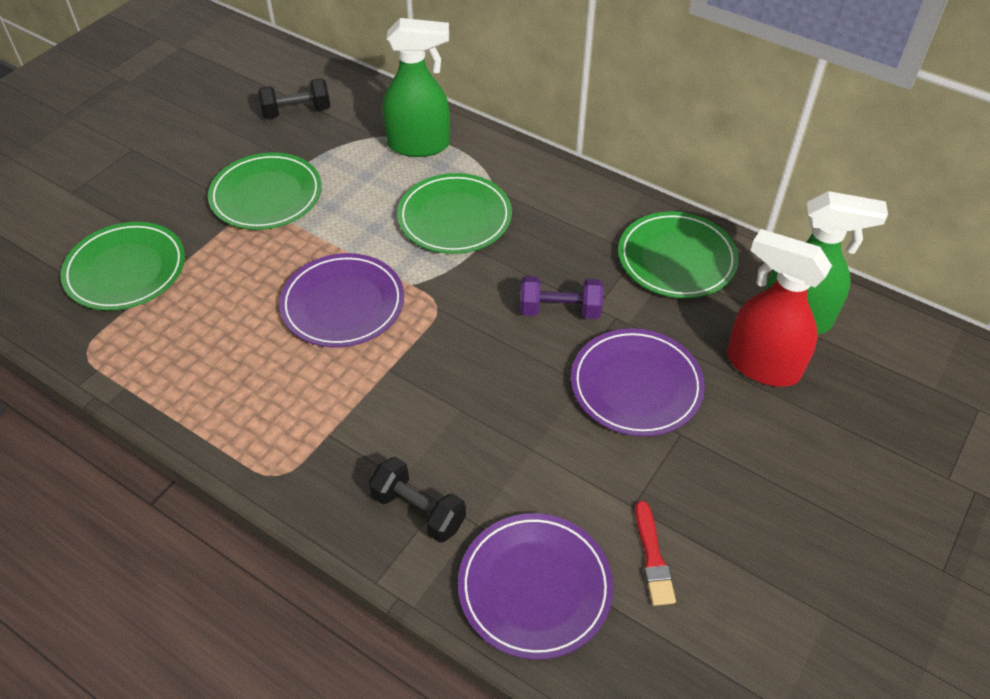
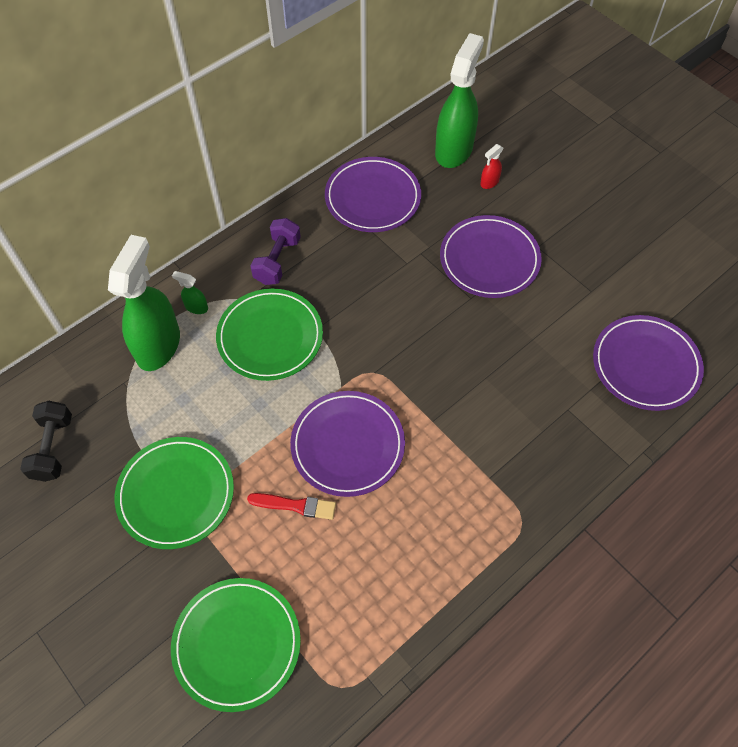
camera: 75 degrees left, 10 degrees up
(418, 510) = (573, 425): black dumbbell -> none
(471, 158) = (196, 307): none -> green spray bottle
(560, 310) = (403, 287): purple dumbbell -> purple dumbbell (277, 261)
(653, 557) = (632, 292): red brush -> red brush (295, 505)
(676, 259) = (372, 198): green plate -> purple plate
(761, 365) = (489, 182): red spray bottle -> red spray bottle, size x0.41

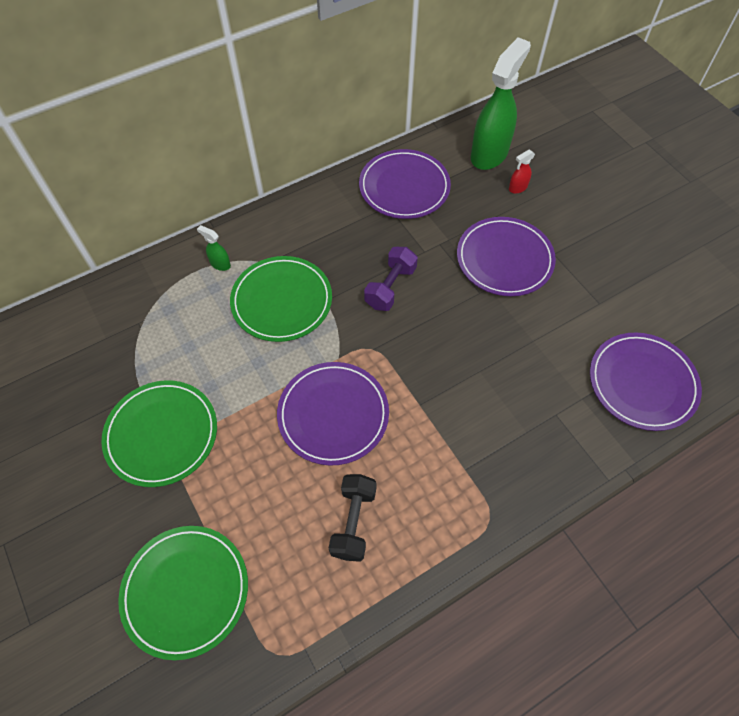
camera: 10 degrees right, 0 degrees up
(53, 448) = (60, 373): black dumbbell -> black dumbbell (353, 522)
(158, 345) = (178, 293): green spray bottle -> none
(277, 261) = (303, 232): purple dumbbell -> purple dumbbell (390, 287)
(295, 505) = (271, 465): red brush -> none

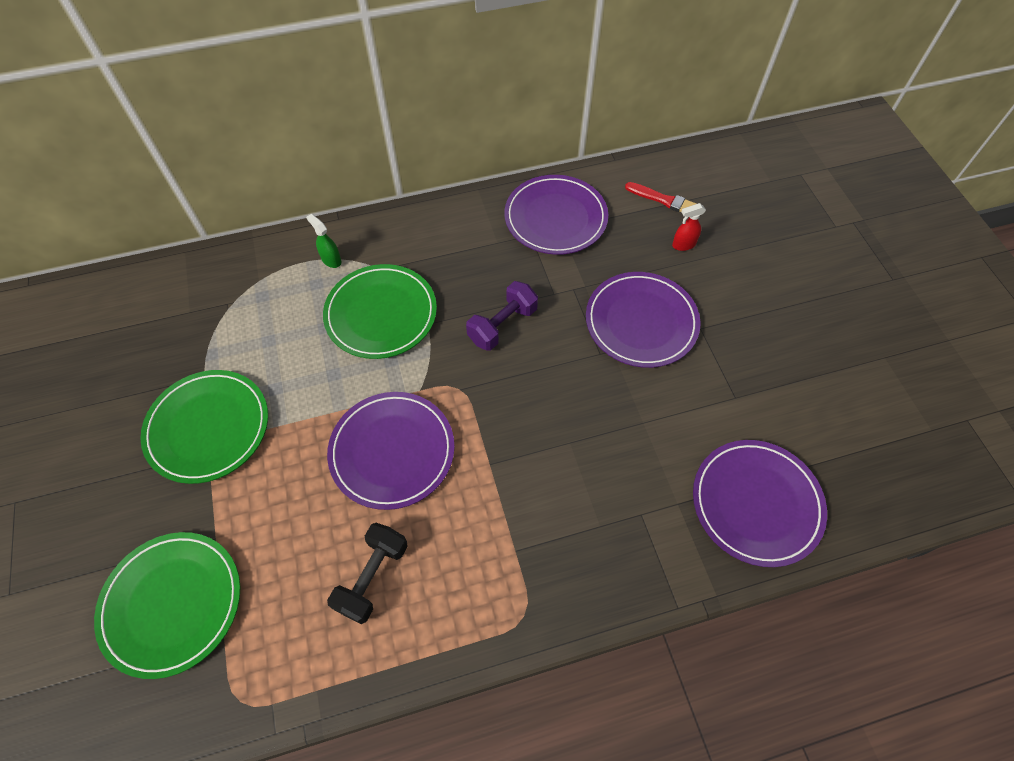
camera: 15 degrees right, 0 degrees up
(489, 154) = (664, 200): green spray bottle -> red brush

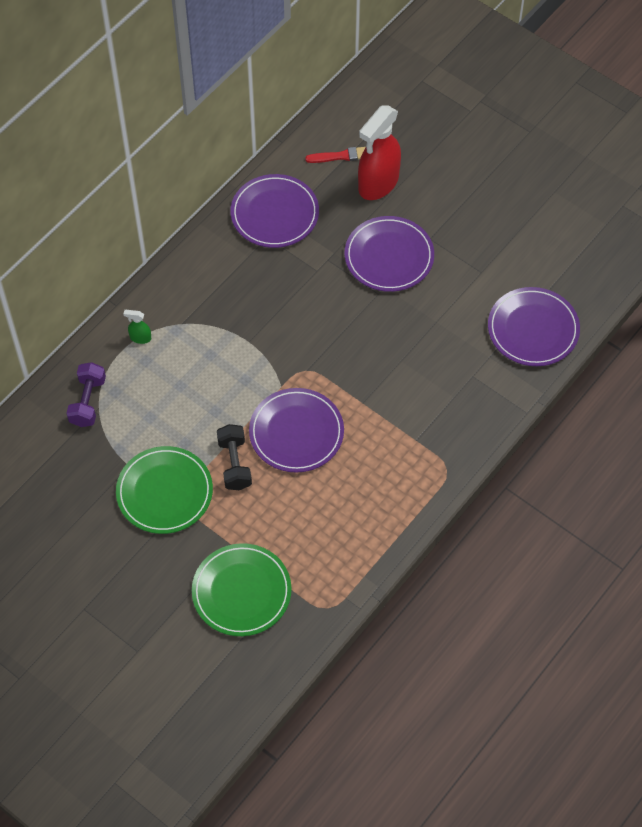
camera: 35 degrees left, 0 degrees up
(372, 577) = (345, 505): black dumbbell -> black dumbbell (234, 464)
(381, 314) = (211, 354): green plate -> none
(502, 325) = (300, 312): purple dumbbell -> purple dumbbell (88, 402)
(683, 245) = (378, 184): red spray bottle -> red spray bottle, size x2.45

